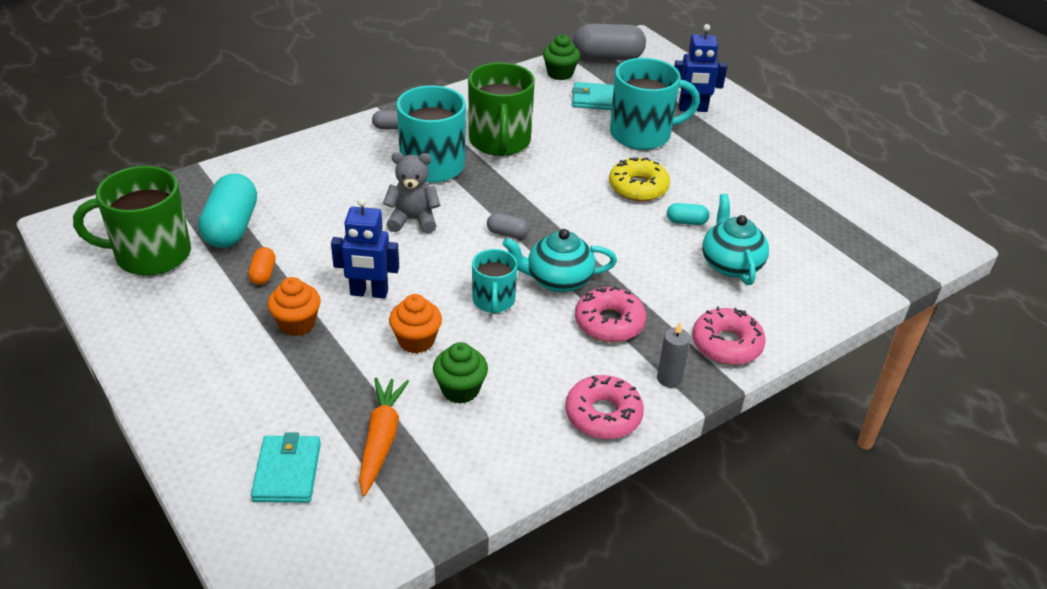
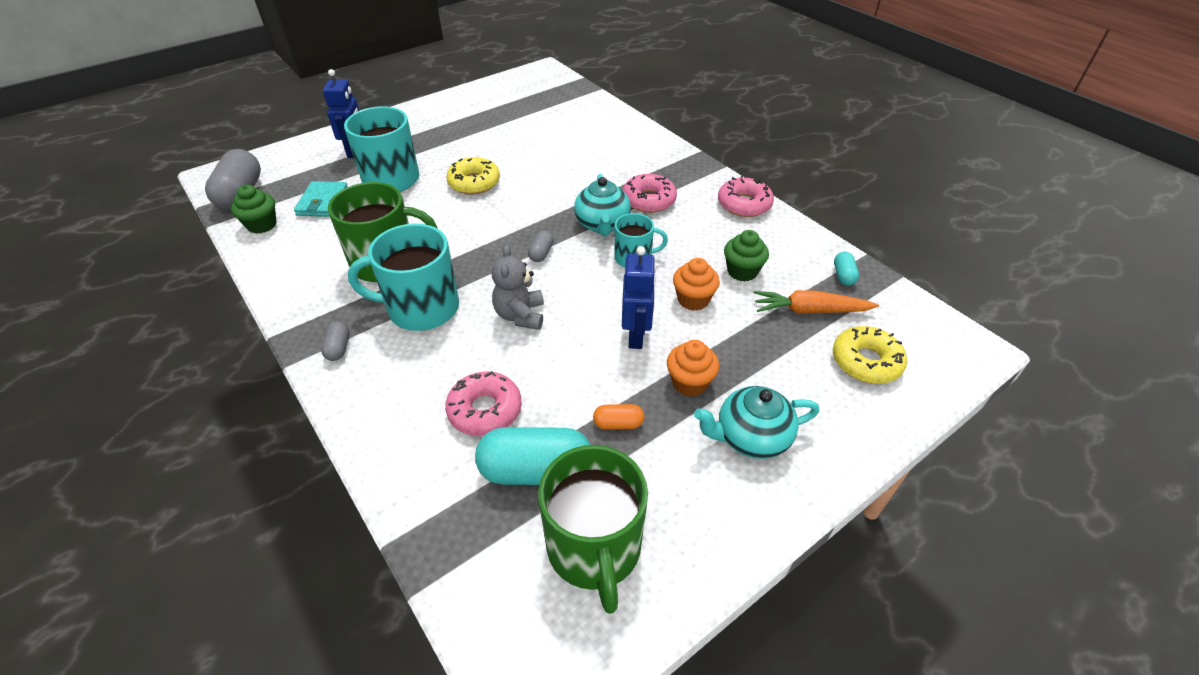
camera: 90 degrees left, 5 degrees up
(287, 472) = (866, 362): turquoise wallet -> yellow donut
(669, 378) = (700, 177): grey candle -> none
(686, 222) = (522, 162): turquoise capsule -> turquoise capsule (843, 276)
(726, 344) = (660, 153): pink donut -> pink donut (485, 410)
(730, 264) = (574, 146): turquoise teapot -> turquoise teapot (751, 437)

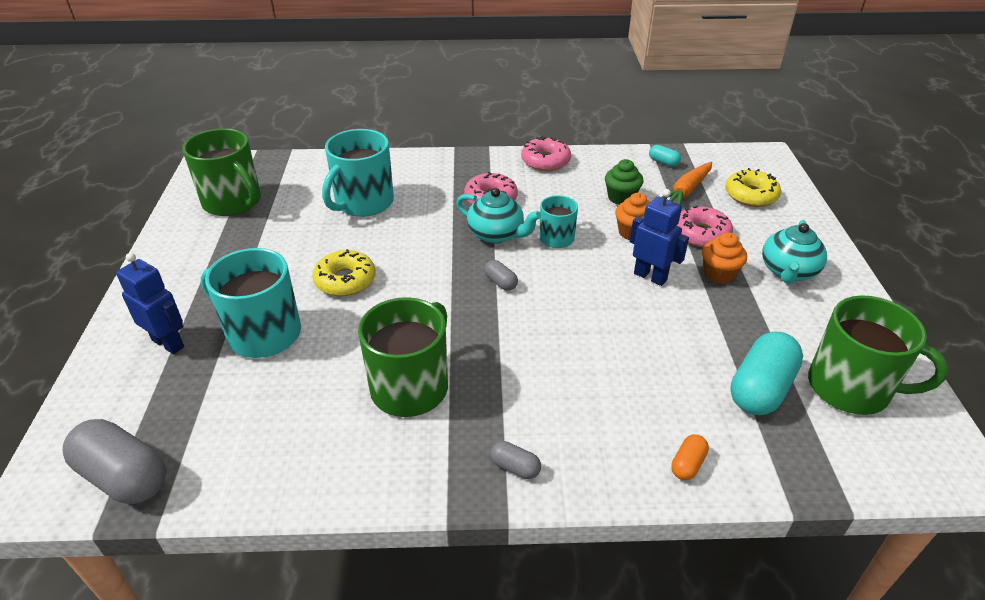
camera: 55 degrees left, 5 degrees down
(262, 225) = (221, 473): green cupcake -> none
(323, 202) = (239, 403): turquoise wallet -> none
(421, 308) = (507, 386): turquoise mug -> turquoise mug (363, 203)
(485, 410) = (675, 393): pink donut -> pink donut (701, 234)
(513, 100) = (233, 202): none -> green mug
(520, 315) = (573, 327): grey teddy bear -> none
(618, 424) = (737, 325): orange capsule -> orange capsule (687, 464)

